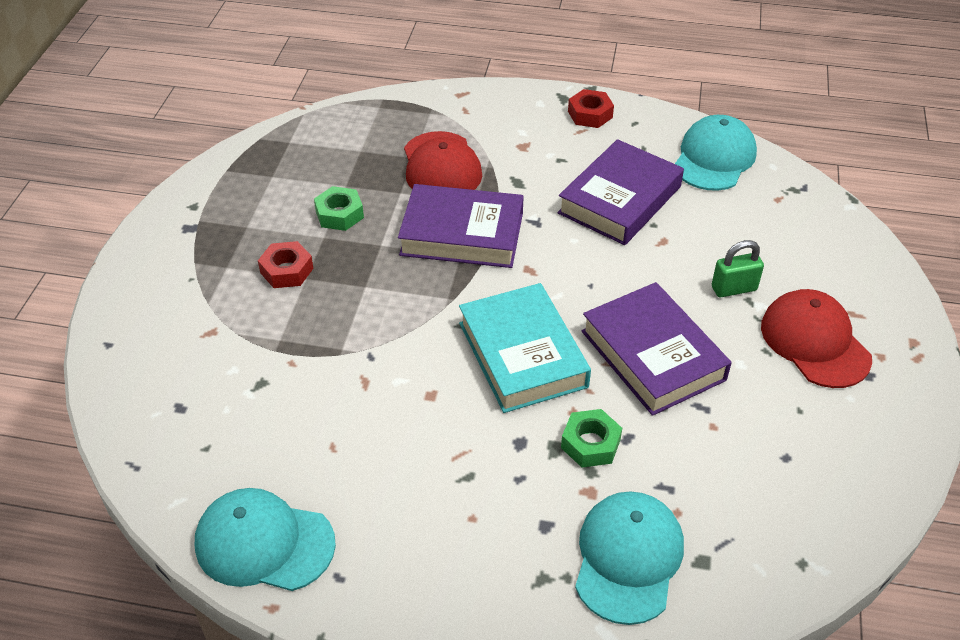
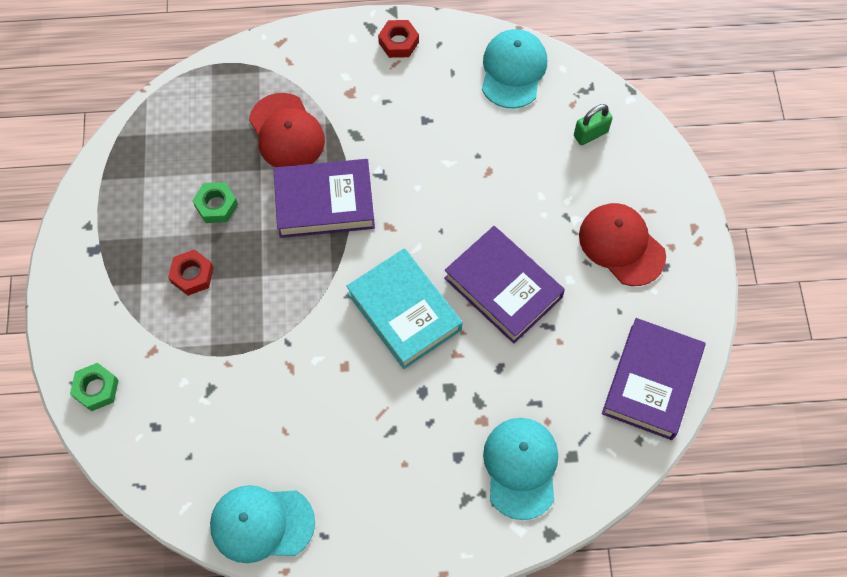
camera: 15 degrees left, 20 degrees up
(590, 444) = (474, 380): green nut -> green nut (96, 389)
(620, 200) = (445, 135): purple book -> purple book (651, 381)
(734, 288) = (552, 207): green padlock -> green padlock (590, 134)

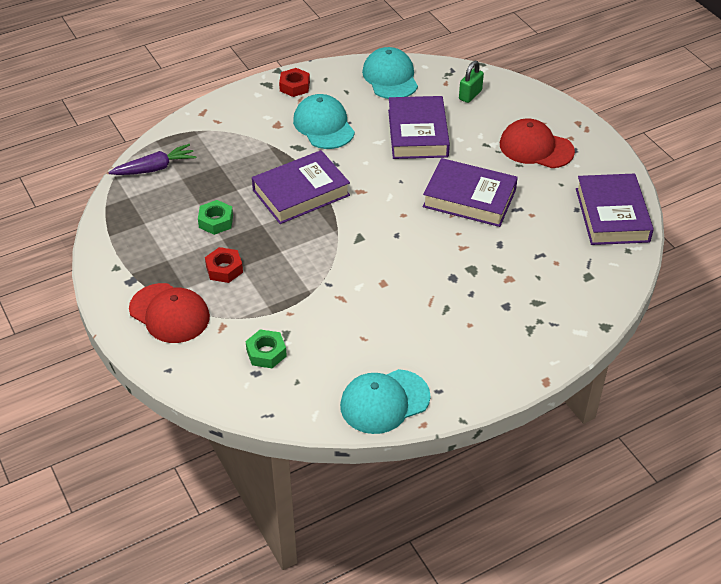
camera: 25 degrees left, 20 degrees down
(96, 389) = (190, 366): green nut -> green nut (266, 353)
(191, 104) = (155, 168): none -> purple carrot
(286, 132) = (243, 162): red cap -> red cap (169, 313)
(404, 312) = (406, 236): turquoise book -> none
(498, 168) = (417, 133): none -> purple book
(521, 467) = (556, 295): turquoise cap -> turquoise cap (324, 125)

